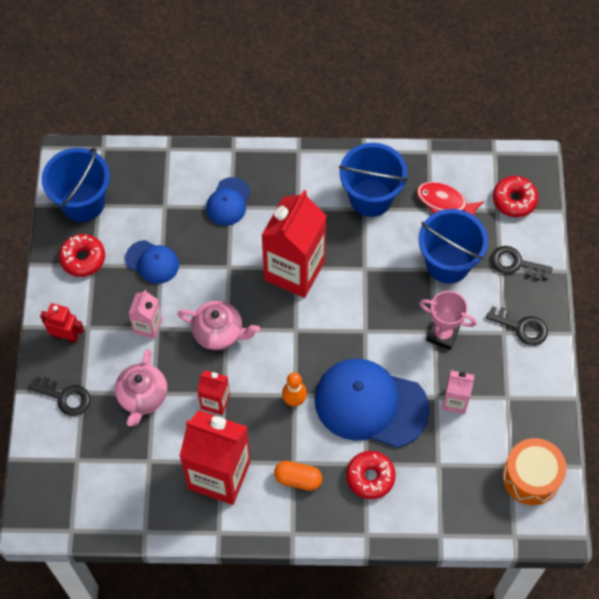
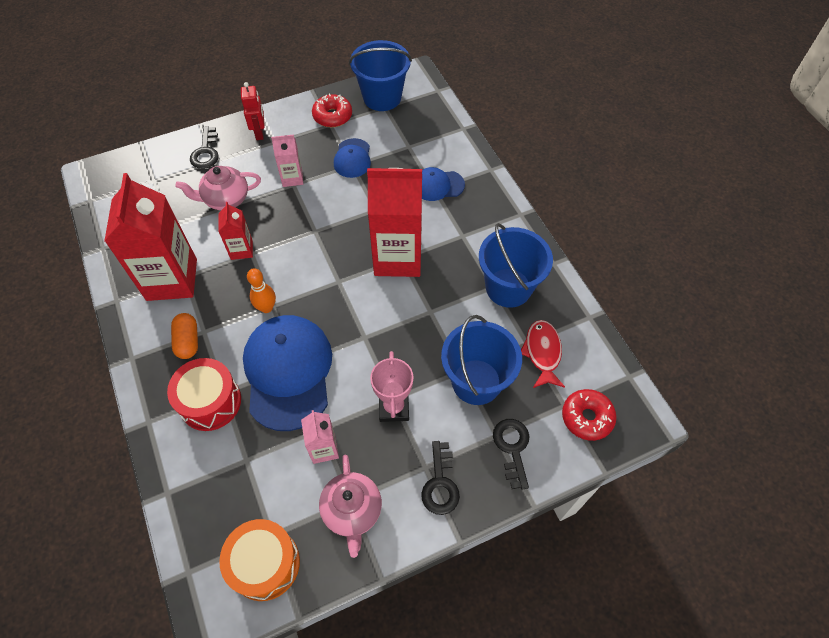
camera: 65 degrees right, 5 degrees down
(219, 332) = (309, 227): pink teapot -> pink teapot (352, 511)
(370, 477) = (210, 402): red donut -> red drum

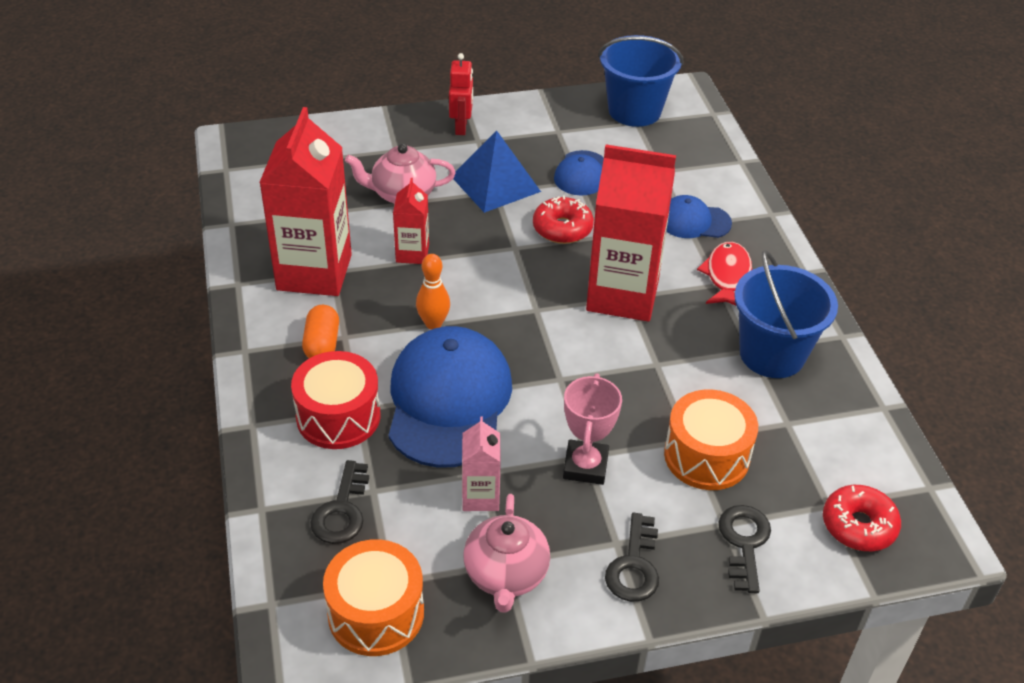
camera: 10 degrees right, 15 degrees down
(206, 152) = (386, 138): black key -> black key (341, 510)
(292, 178) = (495, 184): pink carton -> blue pyramid
(332, 116) = (563, 122): red donut -> red donut (562, 228)
(476, 382) = (706, 456): blue bucket -> orange drum
(542, 352) = (807, 438): red fish -> red fish (727, 276)

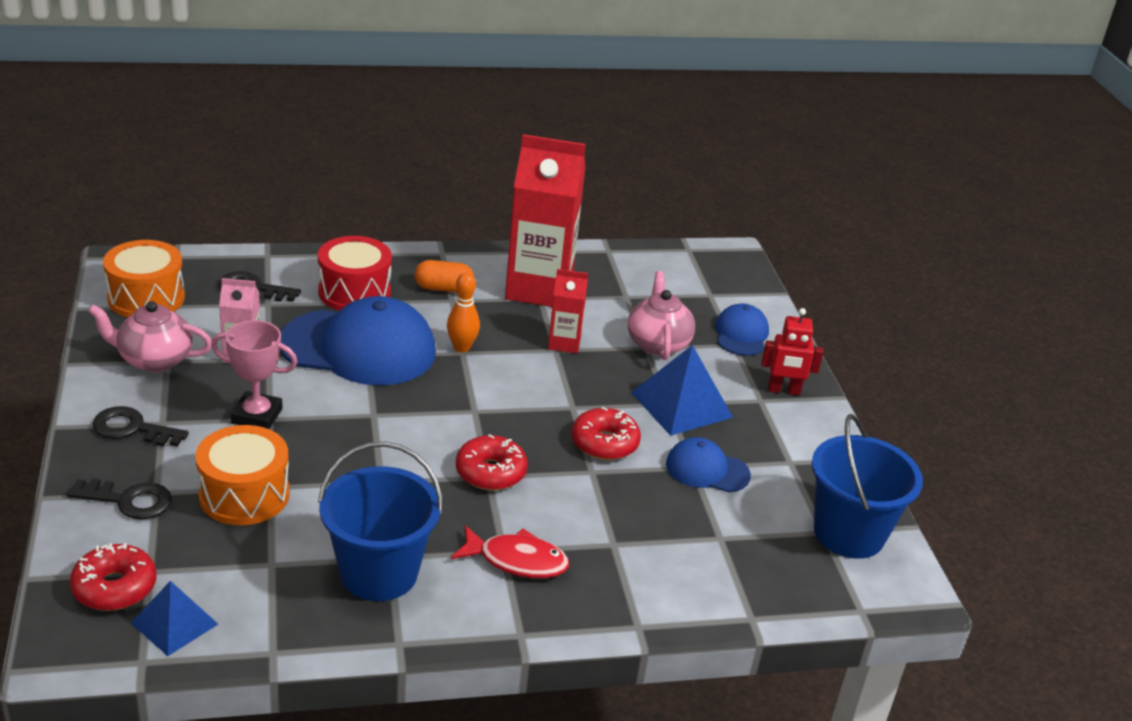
camera: 90 degrees right, 10 degrees down
(622, 295) = (490, 472): red carton -> red donut
(694, 221) = (620, 550): blue cap -> blue cap (741, 334)
(881, 475) = (174, 623): none -> blue pyramid

